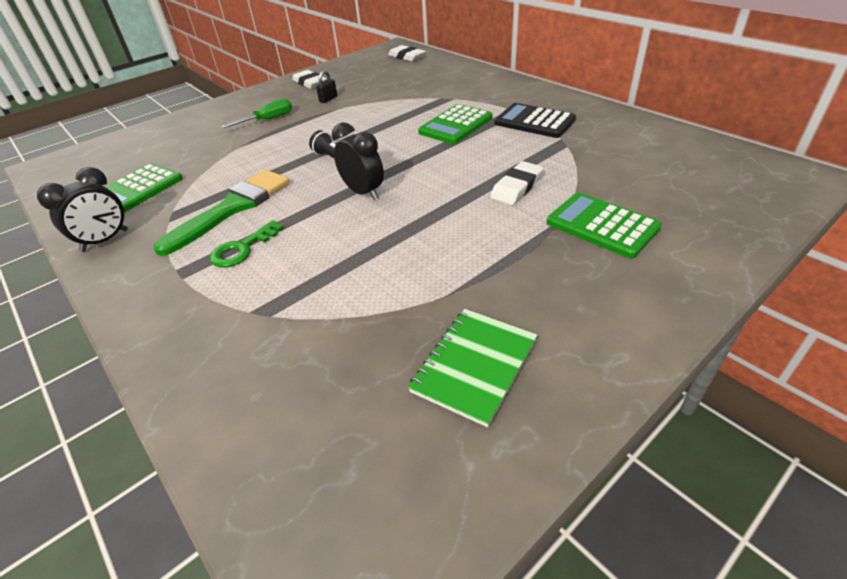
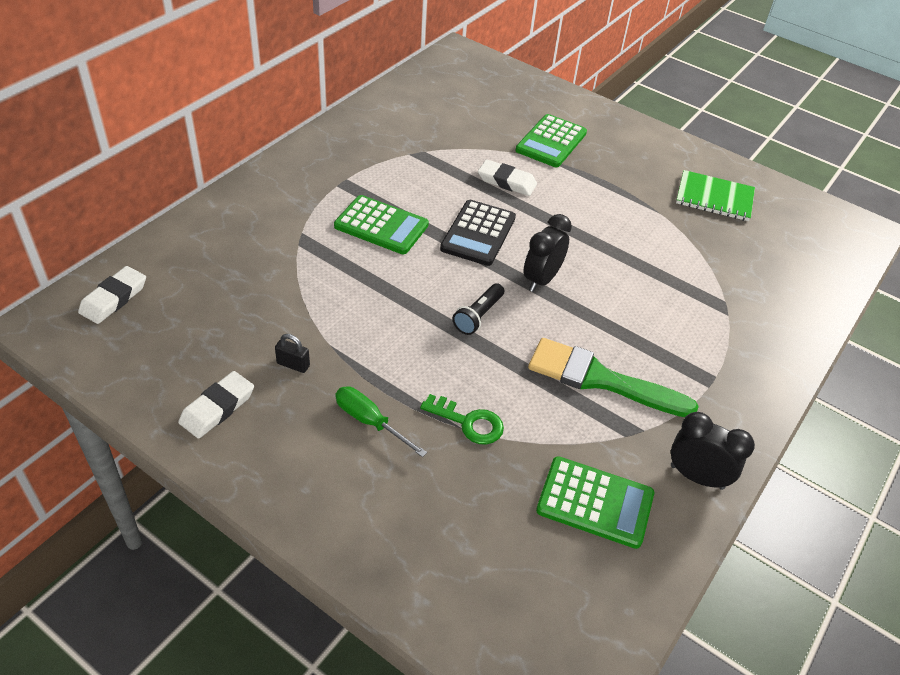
camera: 110 degrees left, 5 degrees up
(242, 249) = (660, 346): green key -> green key (468, 422)
(534, 122) = (370, 169): black calculator -> black calculator (478, 233)

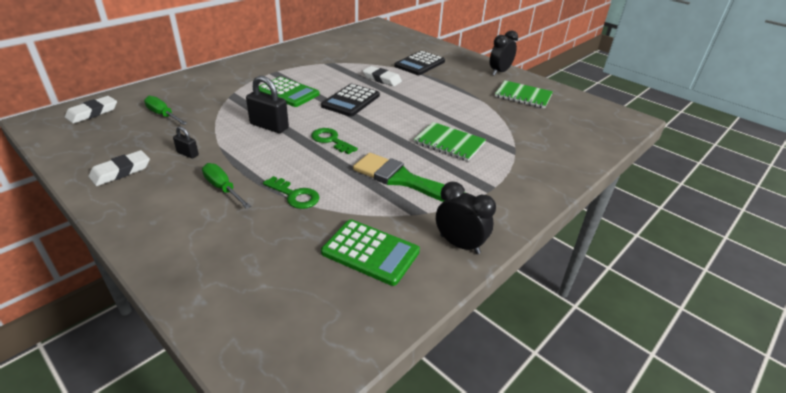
camera: 10 degrees right, 10 degrees down
(220, 292) = (163, 115): none -> green screwdriver
(383, 298) = (269, 126): none -> black padlock
(478, 316) = (331, 140): black flashlight -> green key
(541, 279) = (384, 126): black clock -> black clock (499, 72)
(551, 142) = (419, 64): green calculator -> black calculator
(638, 304) = (449, 143): none -> green notebook

